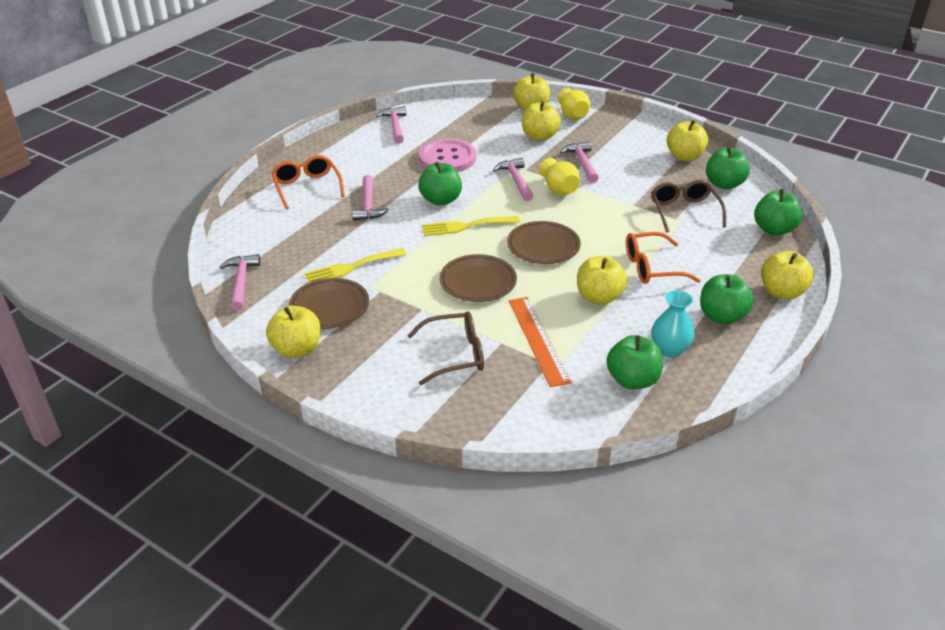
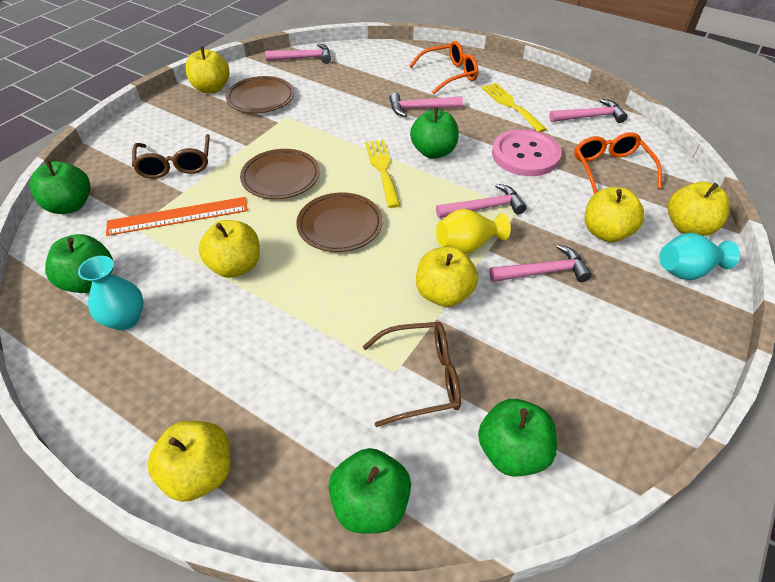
camera: 90 degrees right, 10 degrees up
(351, 267) = (316, 105): yellow fork -> yellow fork (510, 105)
(573, 116) = (687, 270): yellow vase -> turquoise vase
(652, 267) = (285, 322): orange glasses -> orange glasses (610, 169)
(684, 157) = (596, 404): yellow apple -> yellow apple (444, 294)
(721, 316) = (167, 383): green apple -> green apple (70, 205)

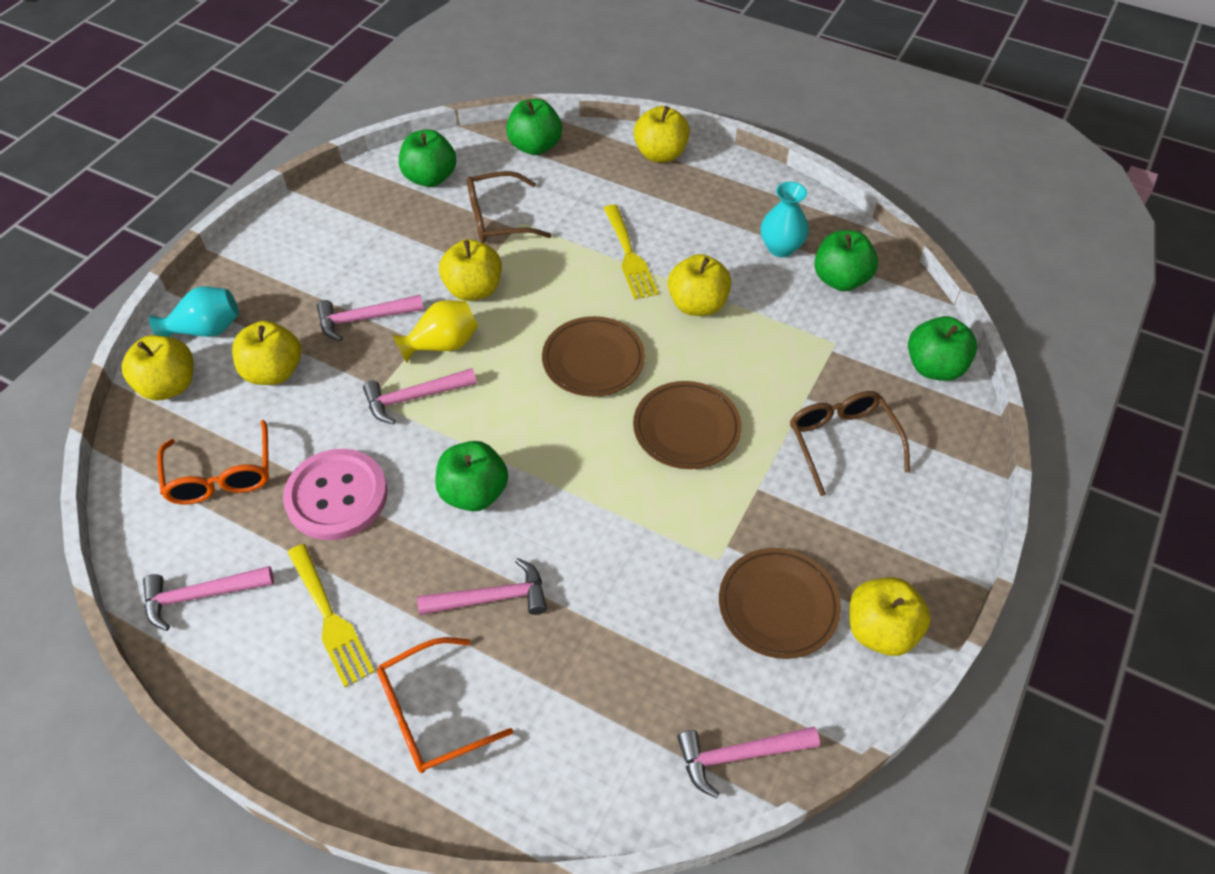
camera: 175 degrees right, 5 degrees up
(178, 216) = (793, 361): orange ruler -> none
(382, 169) = (548, 454): yellow fork -> yellow fork (629, 256)

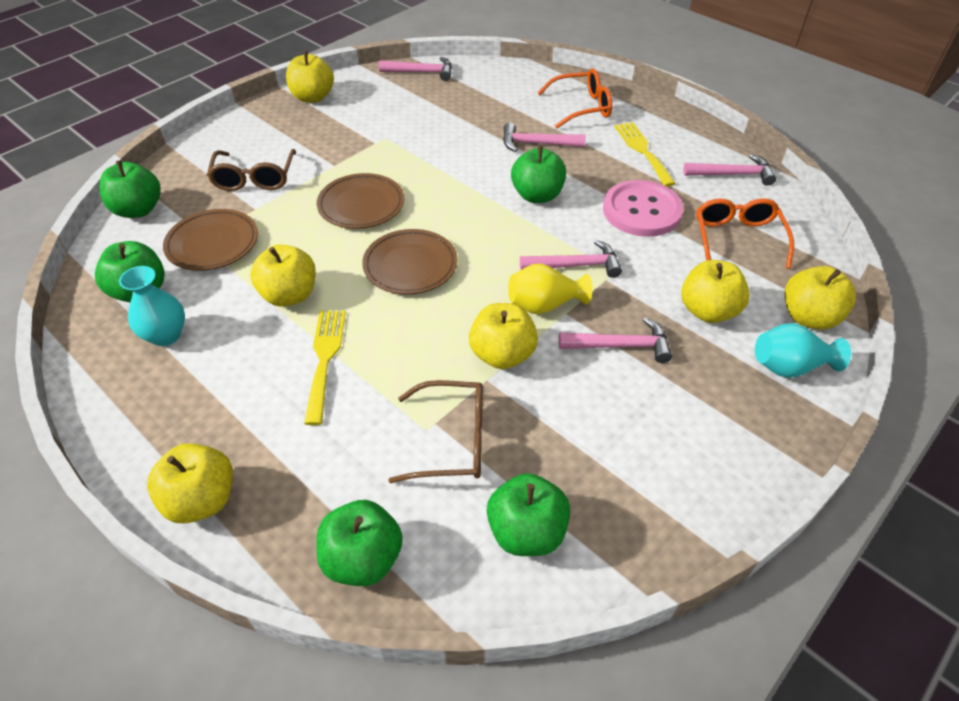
camera: 165 degrees left, 5 degrees down
(778, 605) = (363, 114): brown plate -> brown plate (213, 244)

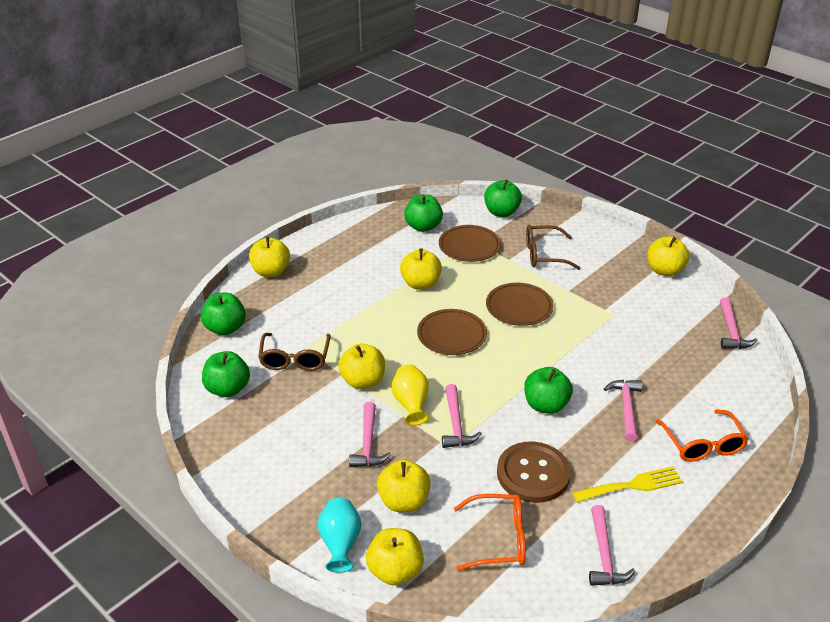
camera: 90 degrees right, 10 degrees down
(166, 335) = (386, 242): turquoise vase -> none
(325, 358) = (364, 303): yellow fork -> none
(642, 211) = (533, 474): pink button -> brown button

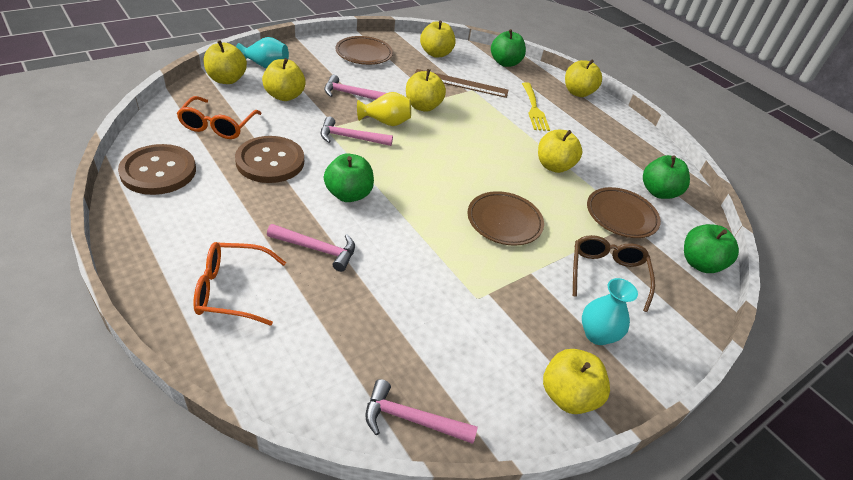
camera: 95 degrees right, 5 degrees up
(228, 389) = (436, 54): green apple -> yellow apple
(295, 358) = (460, 83): brown glasses -> brown ruler
(451, 335) = (469, 165): brown plate -> brown plate (364, 54)
(604, 555) = (158, 171): pink hammer -> brown button
(606, 259) = (597, 334): none -> turquoise vase
(632, 485) = (216, 215): yellow fork -> yellow fork (534, 109)

